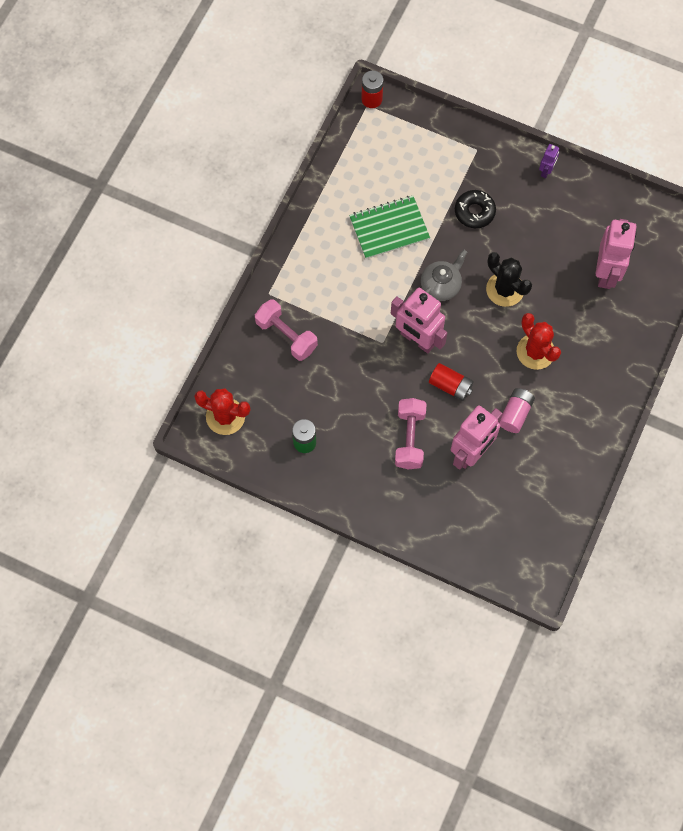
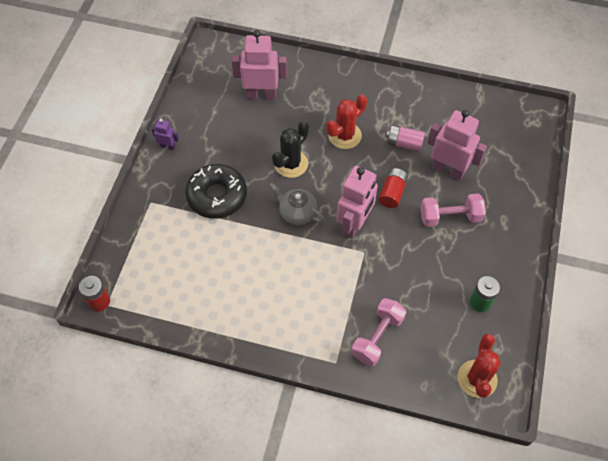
camera: 100 degrees left, 10 degrees down
(389, 228) = (245, 264): green notebook -> none
(474, 212) = (217, 196): black donut -> black donut, size x1.57

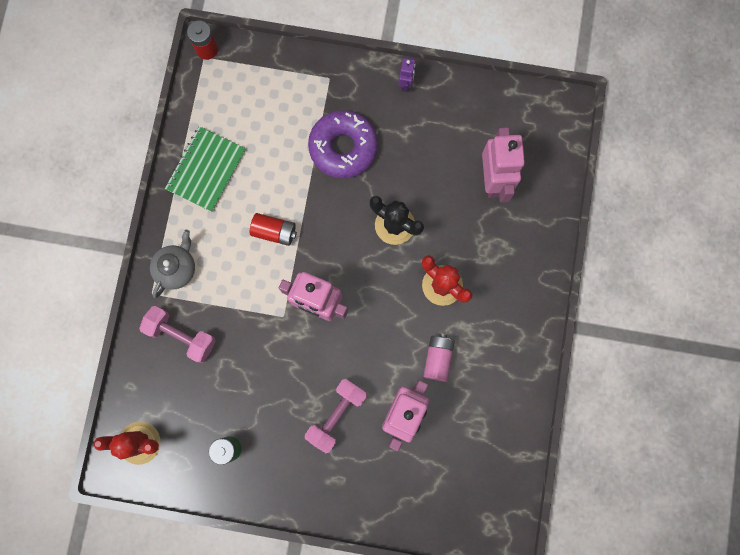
camera: 85 degrees right, 20 degrees up
(217, 196) = (343, 147): black donut -> purple donut
(220, 308) = (206, 170): none -> green notebook
(297, 213) = (328, 238): grey teapot -> grey teapot (176, 268)
(392, 193) = (364, 346): red battery -> red battery (274, 232)
(450, 217) = (336, 415): pink dumbbell -> pink dumbbell turned 45 degrees clockwise

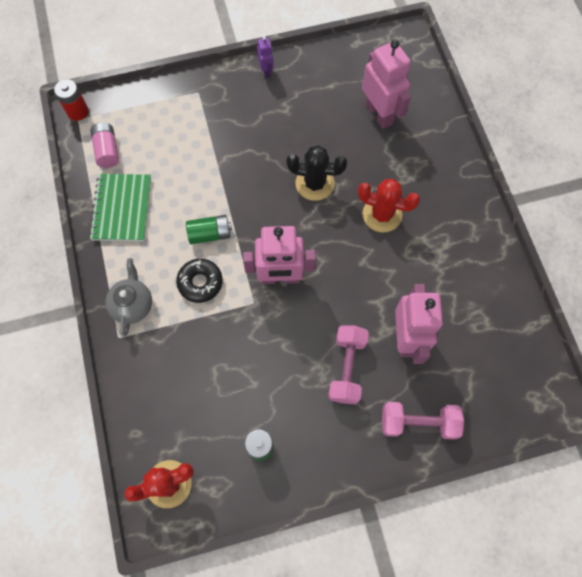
camera: 25 degrees left, 10 degrees down
(181, 335) = (165, 363): pink dumbbell -> pink dumbbell (418, 423)
(245, 275) = (200, 282): none -> black donut
(274, 232) = (210, 234): red battery -> green battery
(343, 147) = (237, 140): purple donut -> none
(438, 358) = (411, 277): pink battery -> pink battery (107, 150)

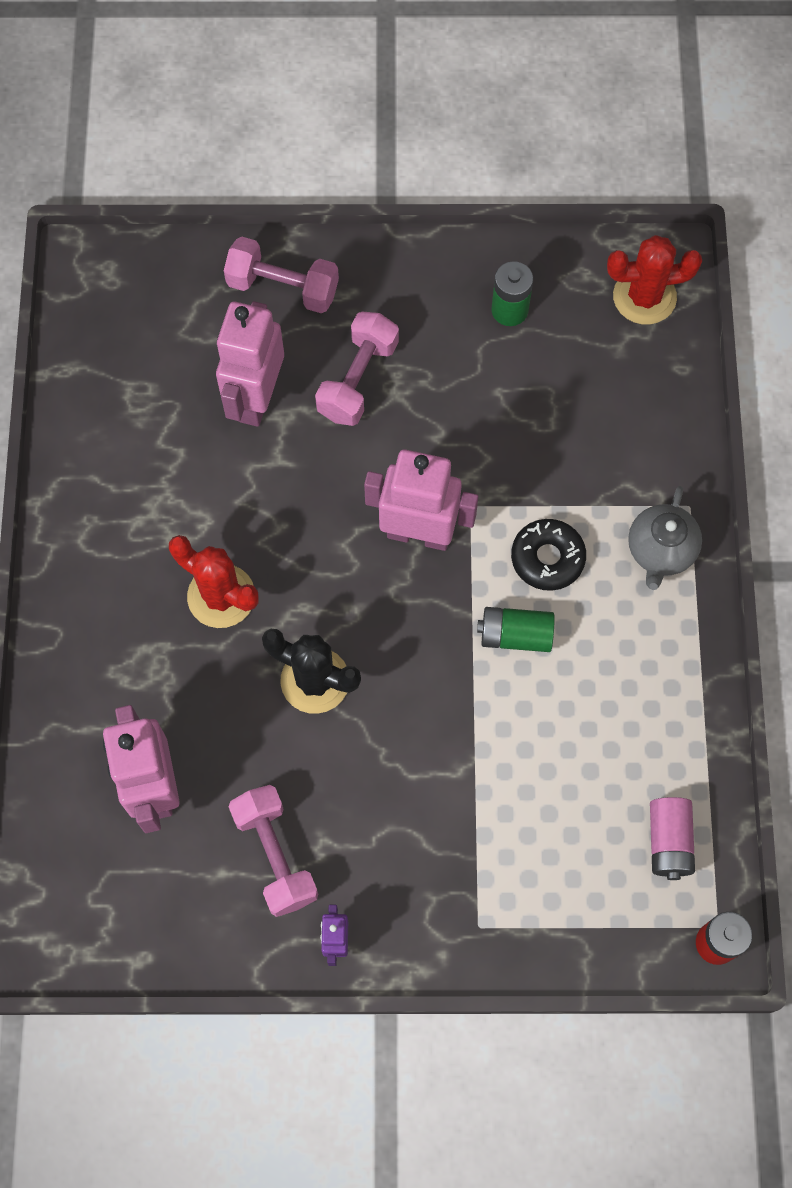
camera: 165 degrees left, 0 degrees up
(122, 208) = (657, 719): green notebook -> none
(307, 99) = (275, 855): none -> pink dumbbell

